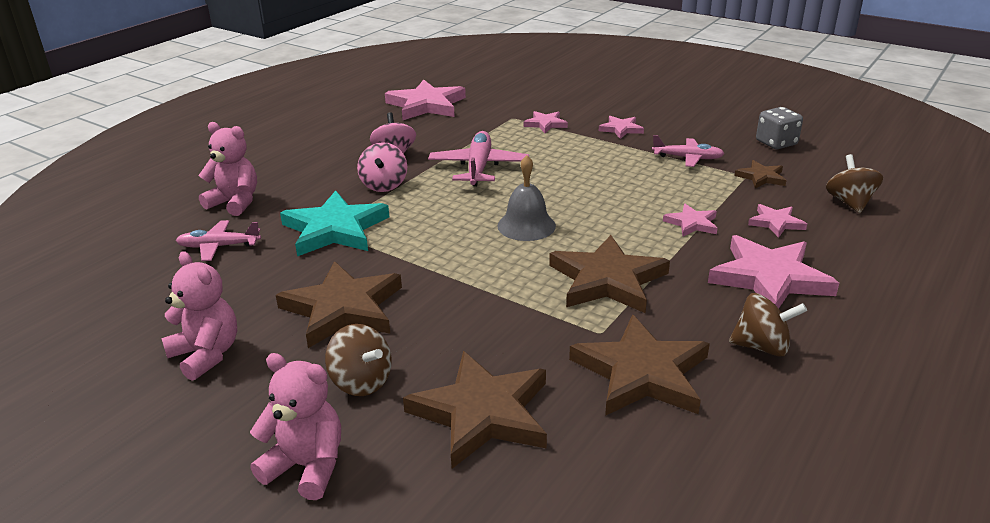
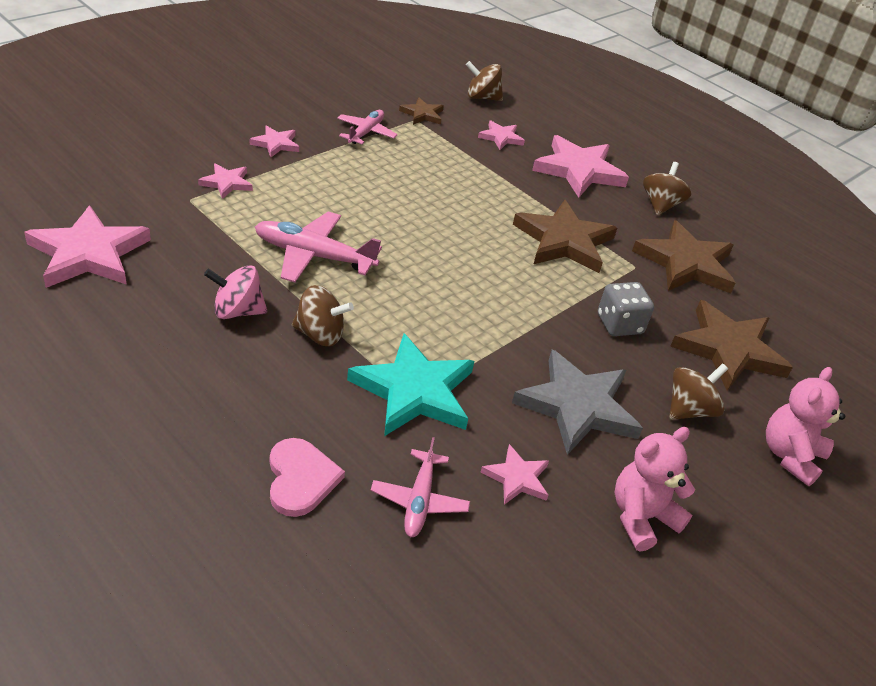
camera: 85 degrees left, 10 degrees up
(235, 202) = (300, 479): pink teddy bear -> pink heart
(343, 309) = (577, 406): brown star -> grey star
(384, 185) = (320, 334): pink spinning top -> brown spinning top
(526, 225) = (458, 258): grey bell -> none
(692, 223) = (487, 173): pink star -> pink star (517, 478)
(776, 143) = (361, 83): grey dice -> grey dice (619, 324)

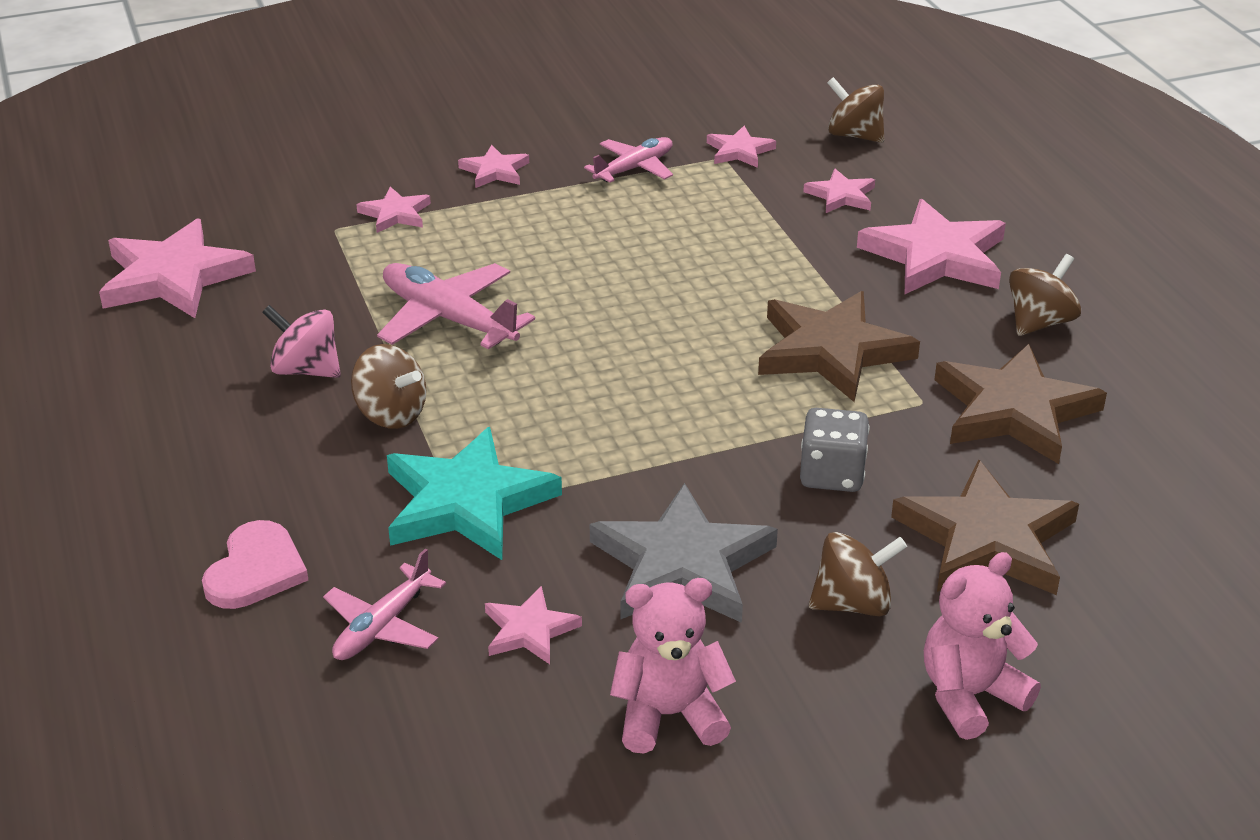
camera: 30 degrees right, 5 degrees down
(422, 114) = (739, 151): brown star -> pink star

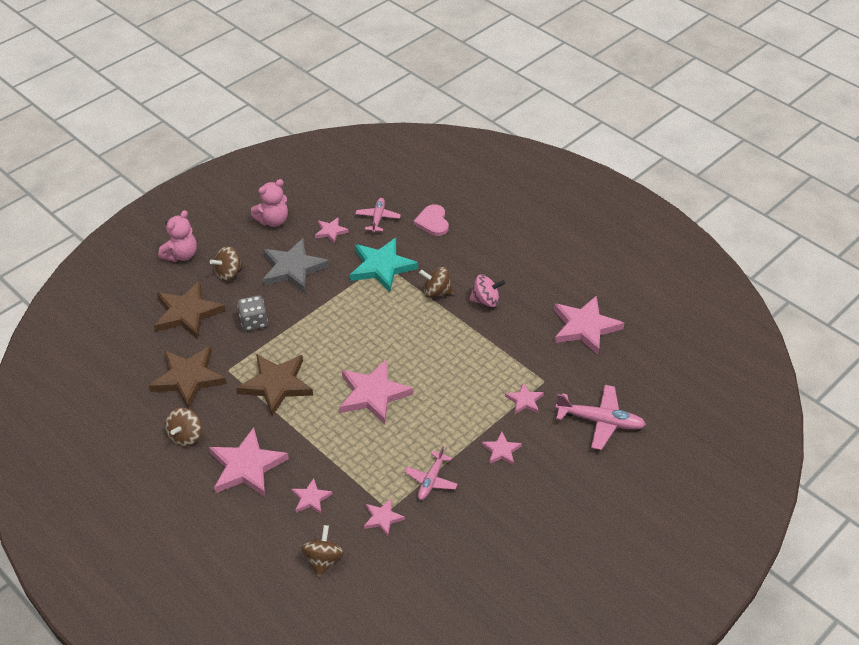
camera: 155 degrees right, 10 degrees up
(449, 319) = (450, 346): pink plane -> pink plane (600, 421)
(651, 289) = (373, 394): none -> pink star
(854, 135) = (323, 560): brown spinning top -> brown spinning top turned 90 degrees counterclockwise

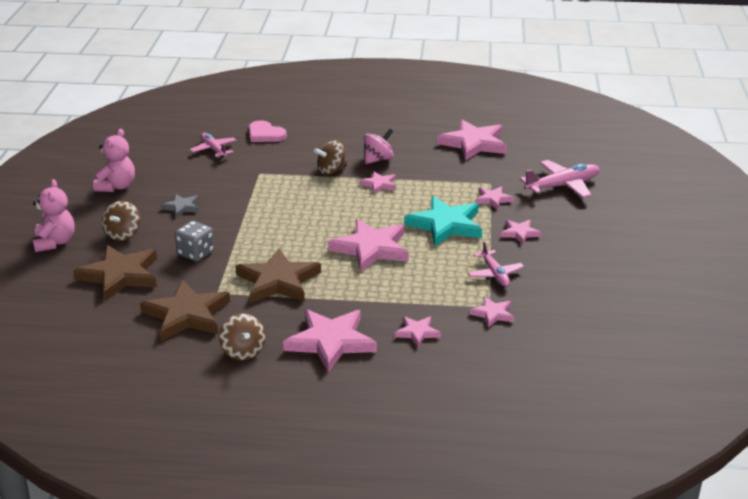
camera: 40 degrees left, 15 degrees down
(293, 268) = (182, 207): grey star -> grey star, size x0.51
(323, 560) = (486, 362): brown spinning top -> none
(331, 231) = (183, 172): pink star -> pink star (379, 184)
(381, 267) = (262, 175): turquoise star -> turquoise star (446, 225)

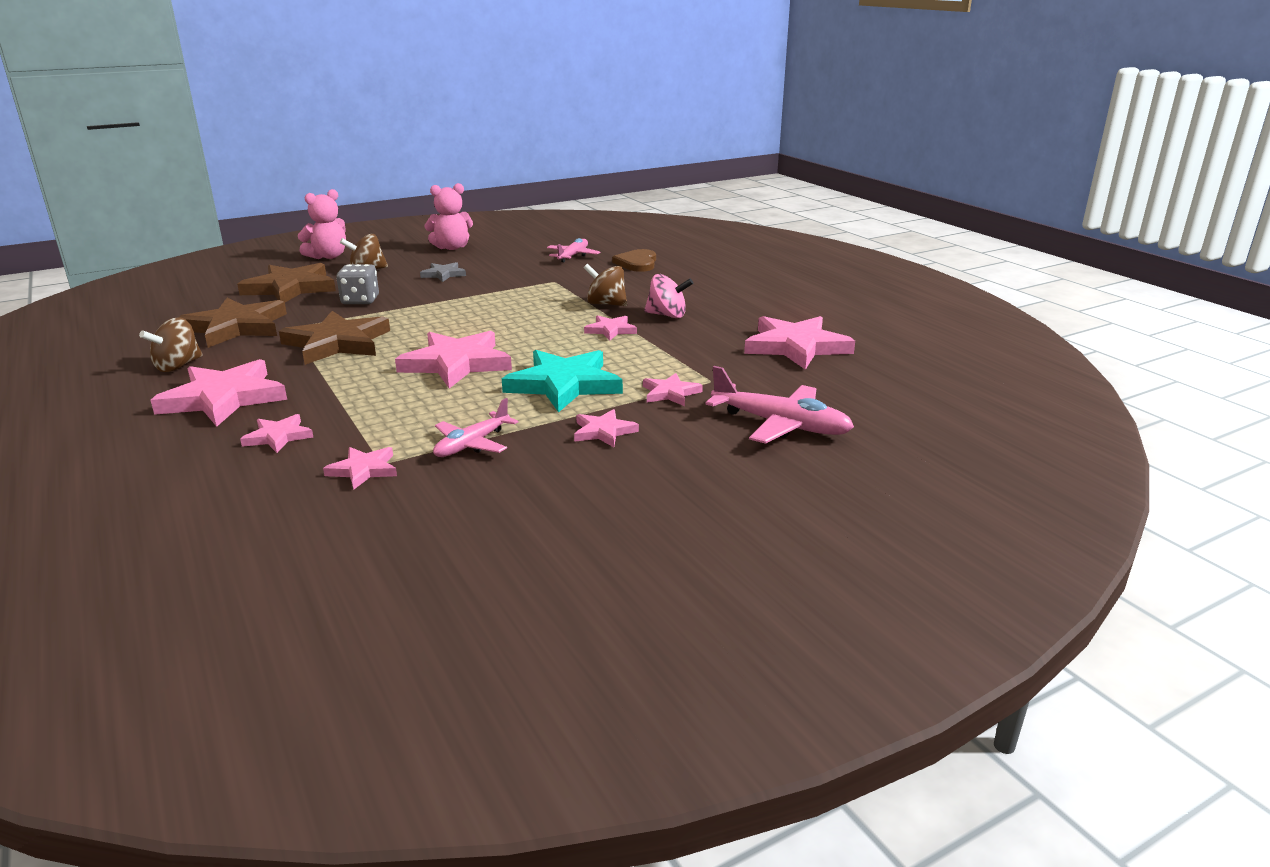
camera: 55 degrees right, 5 degrees down
(265, 134) = (637, 263): pink heart -> brown heart

